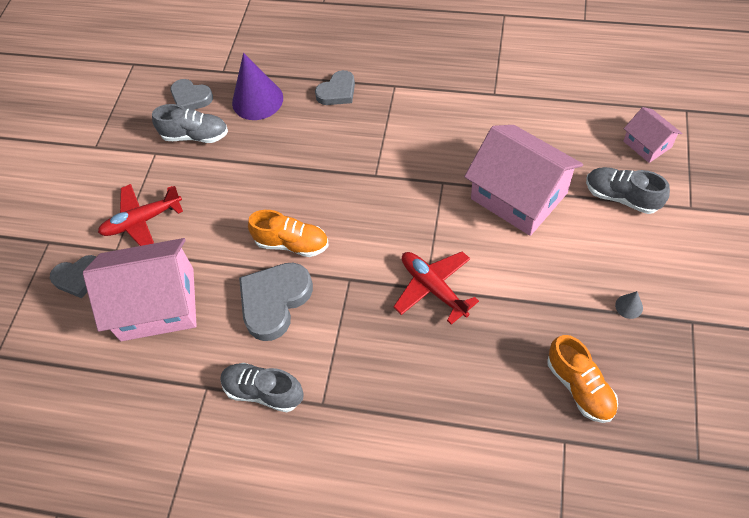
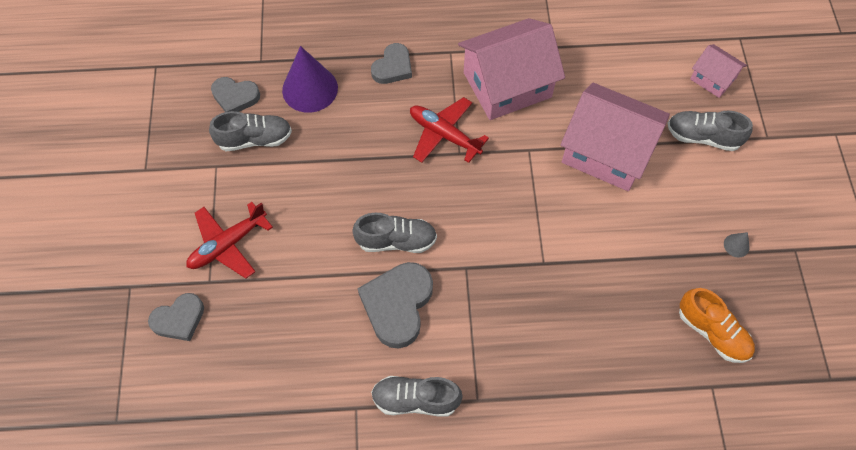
camera: 20 degrees left, 5 degrees up
(157, 304) = (275, 331): pink house -> pink house (507, 85)
(292, 243) = (396, 241): orange shoe -> grey shoe
(433, 288) = (551, 261): red plane -> red plane (444, 135)

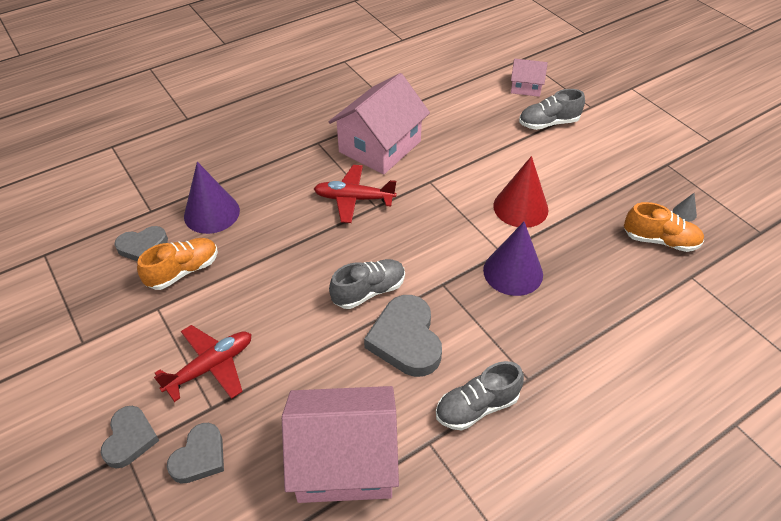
camera: 30 degrees left, 15 degrees down
(228, 244) = (211, 367): red plane -> red plane turned 150 degrees counterclockwise
(255, 139) = (183, 271): grey shoe -> orange shoe
(393, 67) = (276, 170): grey heart -> grey heart (130, 439)
(539, 289) = (513, 272): none -> purple cone
(598, 223) = (520, 207): none -> red cone
(606, 152) = (489, 159): pink house -> pink house (344, 460)
(736, 245) = (627, 178): grey cone -> grey cone (684, 213)

